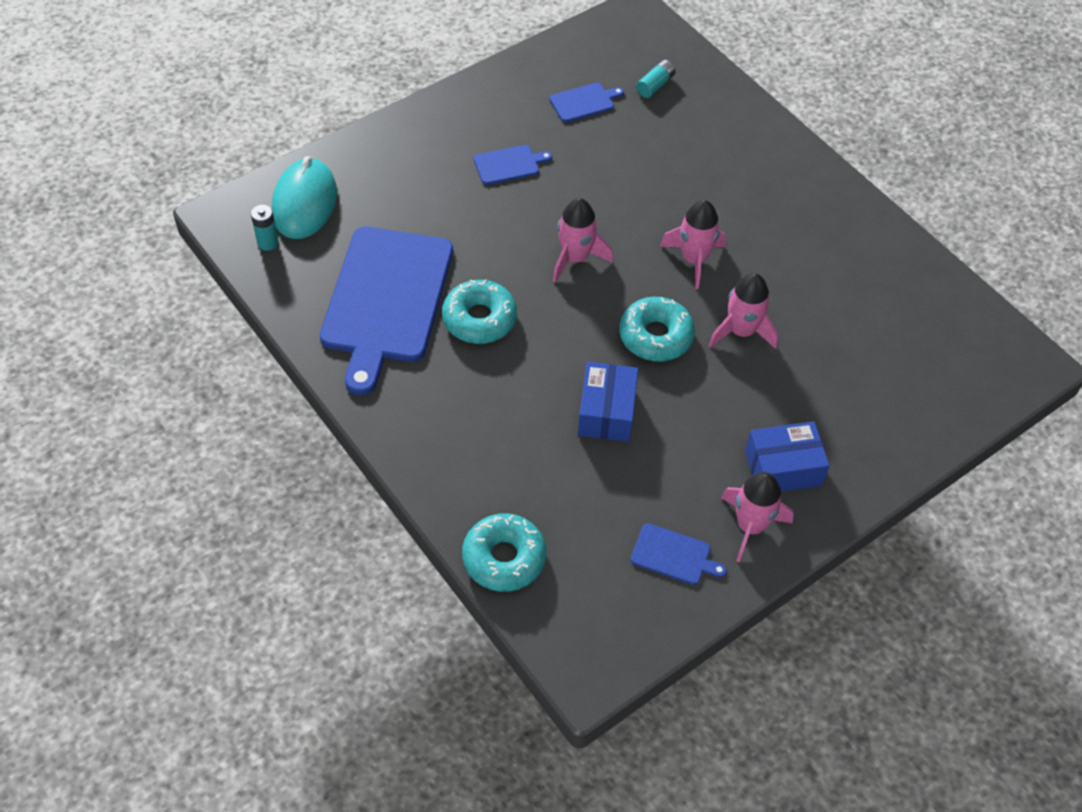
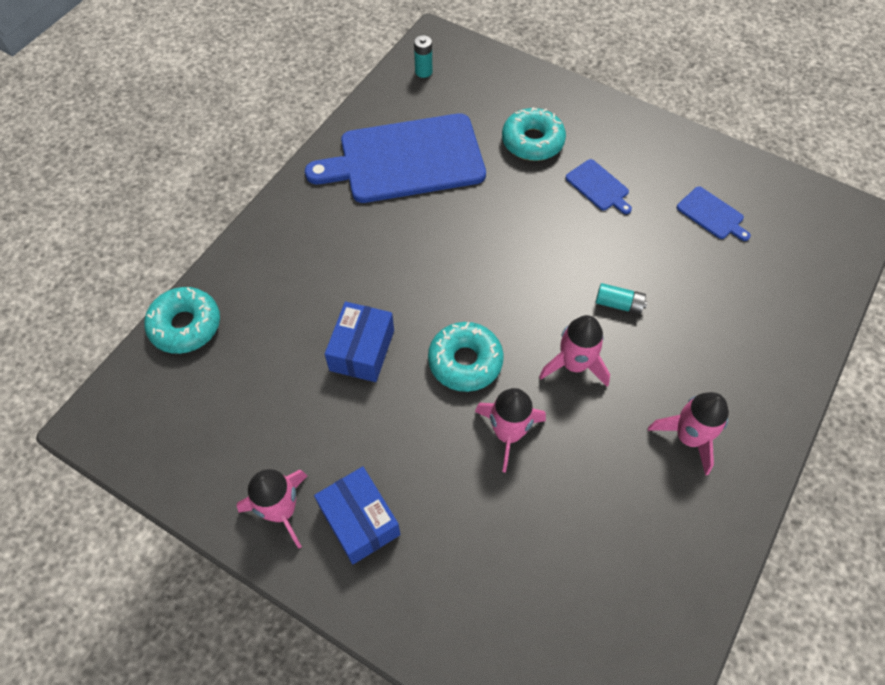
camera: 70 degrees right, 5 degrees up
(304, 202) = (475, 76): turquoise mouse -> none
(479, 319) = (417, 225): turquoise donut -> turquoise donut (532, 141)
(575, 258) = (521, 270): pink rocket -> pink rocket (688, 437)
(606, 412) = (362, 350): blue box -> blue box turned 60 degrees counterclockwise
(655, 85) = (776, 262): turquoise battery -> turquoise battery (619, 304)
(674, 555) = (228, 453): blue cutting board -> none

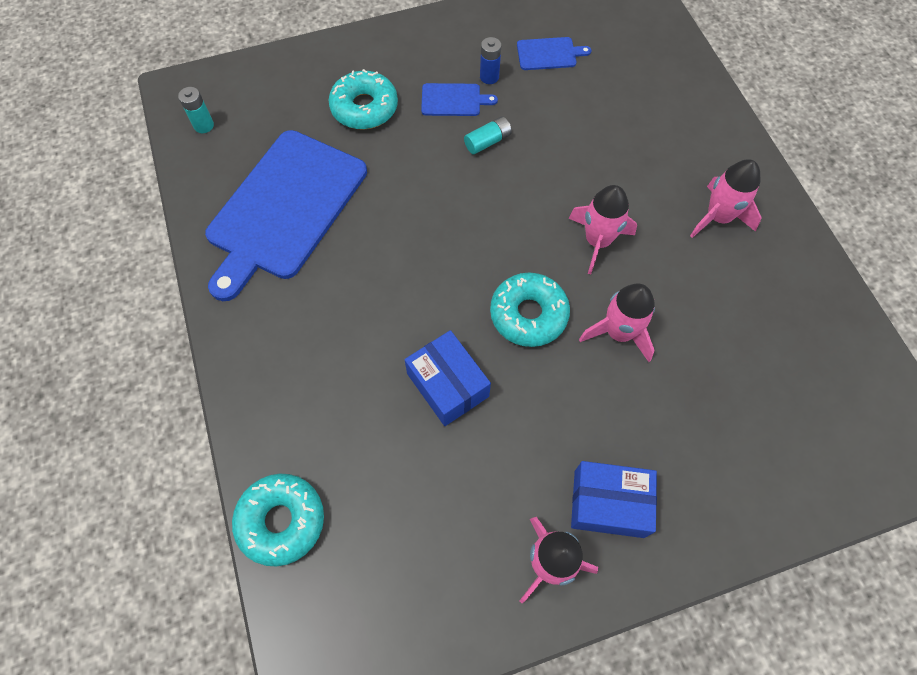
camera: 50 degrees left, 5 degrees up
(619, 304) = (571, 171): turquoise battery -> turquoise battery (487, 141)
(644, 193) = (489, 77): none -> blue battery

